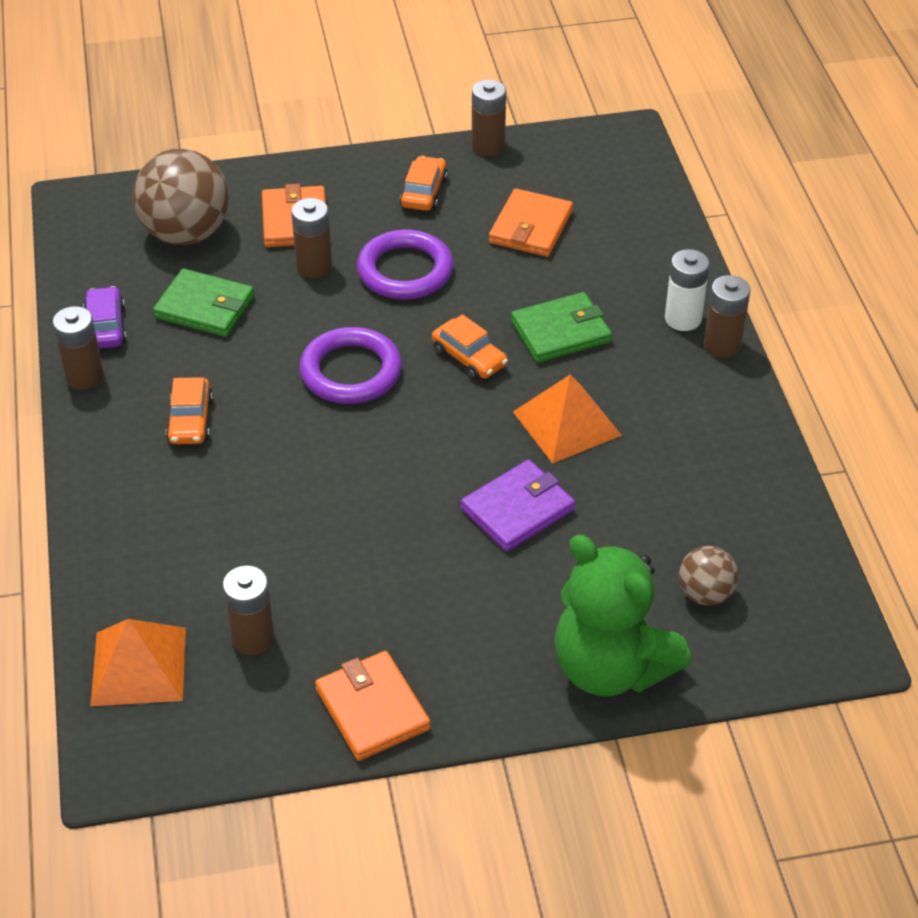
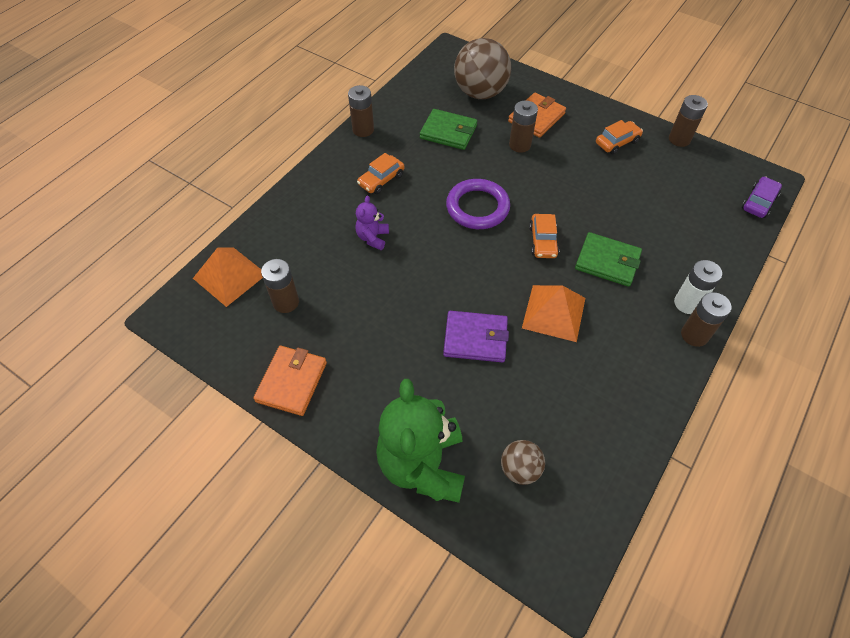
camera: 45 degrees right, 10 degrees up
(105, 327) = (397, 113): purple car -> purple car (758, 202)
(204, 307) = (448, 132): green wallet -> green wallet turned 45 degrees counterclockwise
(267, 492) = (372, 238): none -> purple teddy bear
(405, 271) = (562, 175): purple ring -> none
(530, 227) = (654, 195): orange wallet -> none

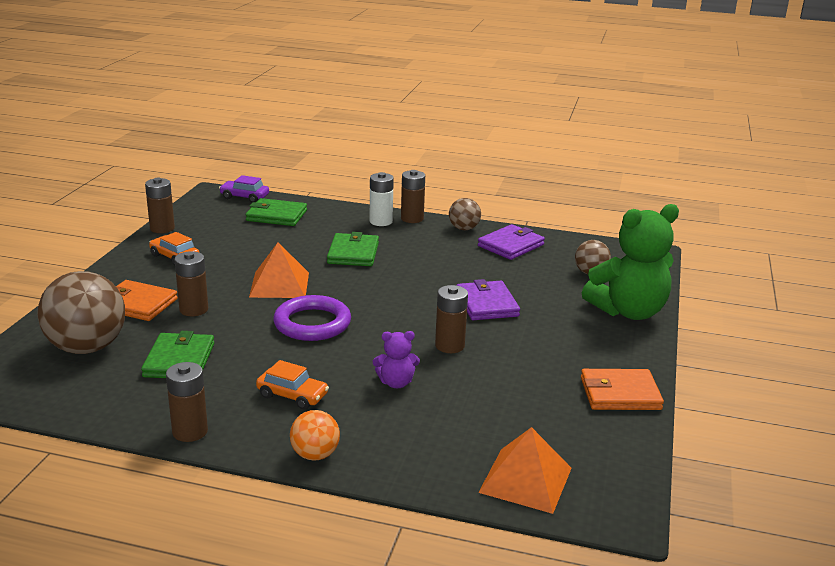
camera: 110 degrees left, 30 degrees down
(286, 302) = (530, 423): brown battery -> brown battery (449, 346)
(312, 179) = (315, 455): none -> orange ball
(543, 241) = (344, 284): orange car -> none
(554, 313) = (430, 272): orange pyramid -> orange pyramid (279, 284)
(608, 412) = (511, 245): none -> purple wallet
(661, 379) = (464, 229): none -> brown ball
(707, 220) = (276, 215): none -> green wallet

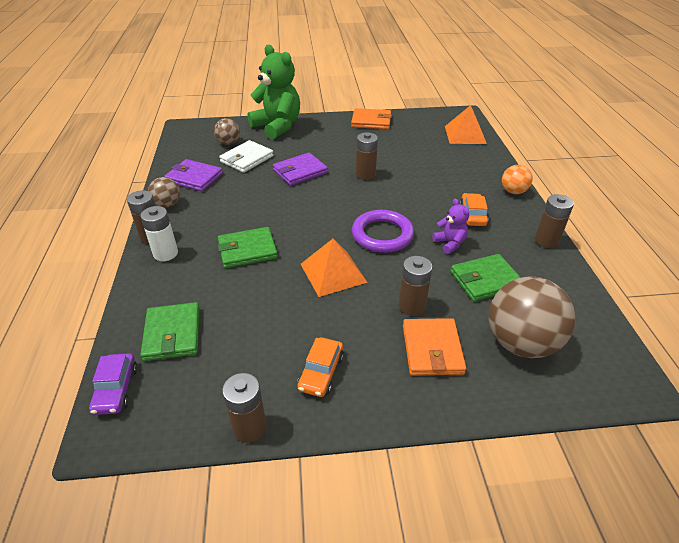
camera: 110 degrees left, 15 degrees up
(396, 383) = (423, 183): purple teddy bear -> purple teddy bear (450, 243)
(540, 278) = (247, 159): none -> white wallet
(620, 394) = (371, 121): orange wallet -> orange wallet turned 60 degrees counterclockwise

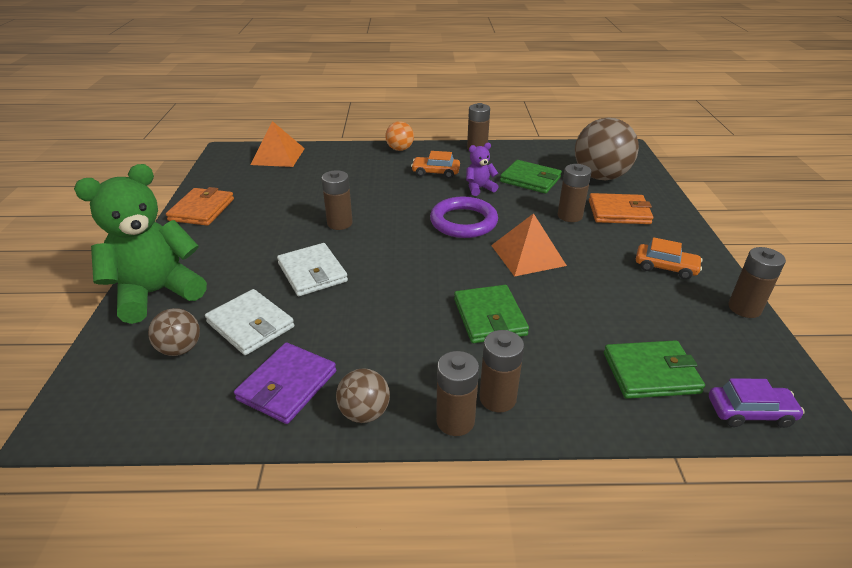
camera: 85 degrees left, 5 degrees down
(165, 253) = (497, 398): white battery -> brown battery
(300, 171) = (312, 272): purple wallet -> white wallet
(485, 280) = (530, 179): green wallet -> green wallet turned 45 degrees counterclockwise

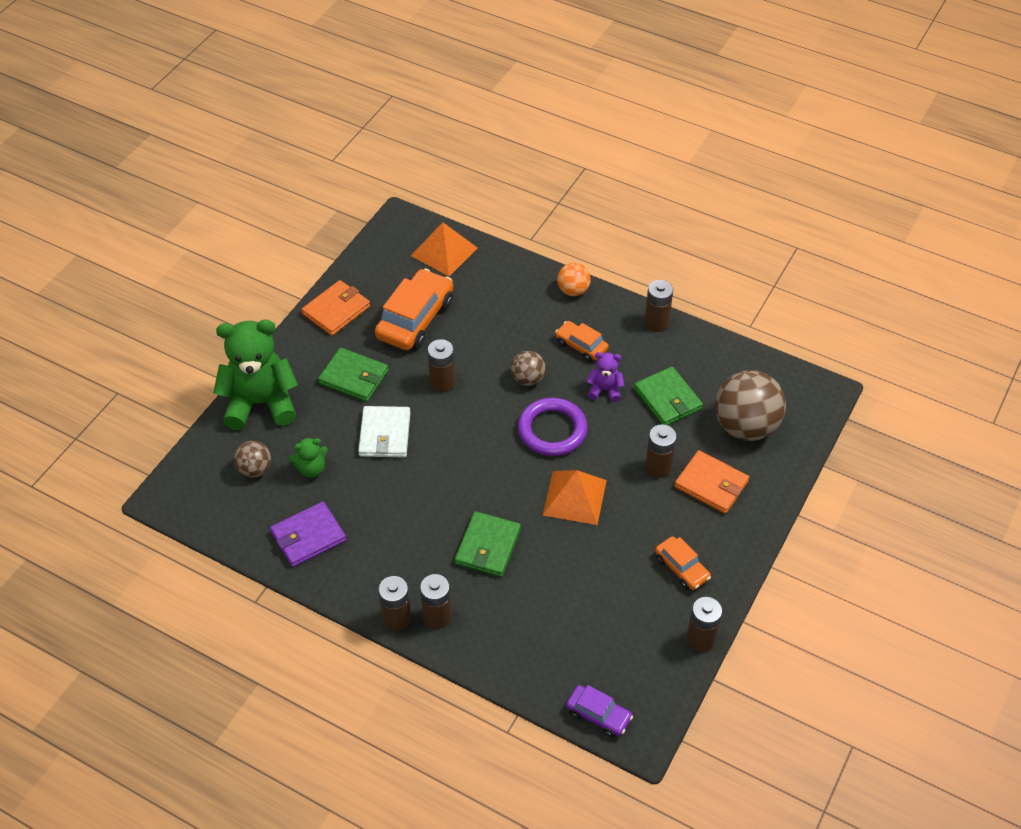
camera: 30 degrees right, 15 degrees up
(250, 325) = (311, 469): white wallet -> green teddy bear
(282, 195) = (415, 319): none -> orange car
(364, 413) = (344, 583): brown ball -> brown ball (528, 379)
(650, 373) = (561, 652): green wallet -> green wallet (354, 377)

